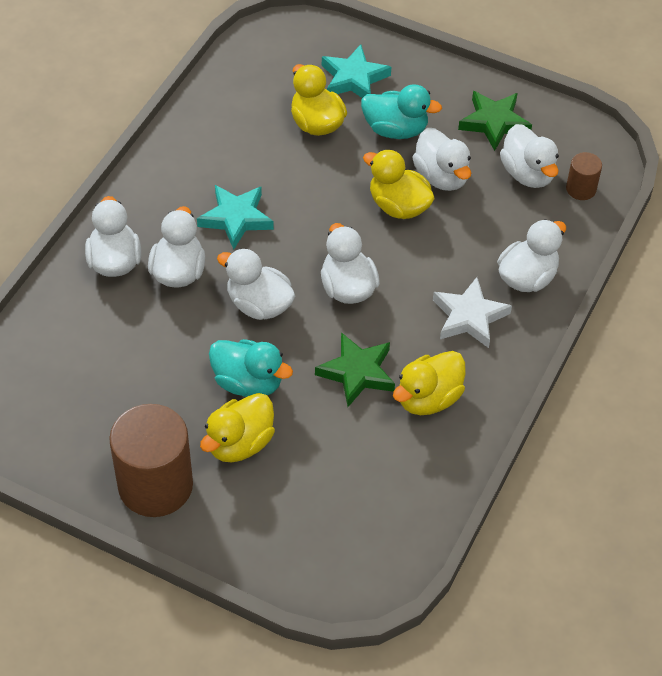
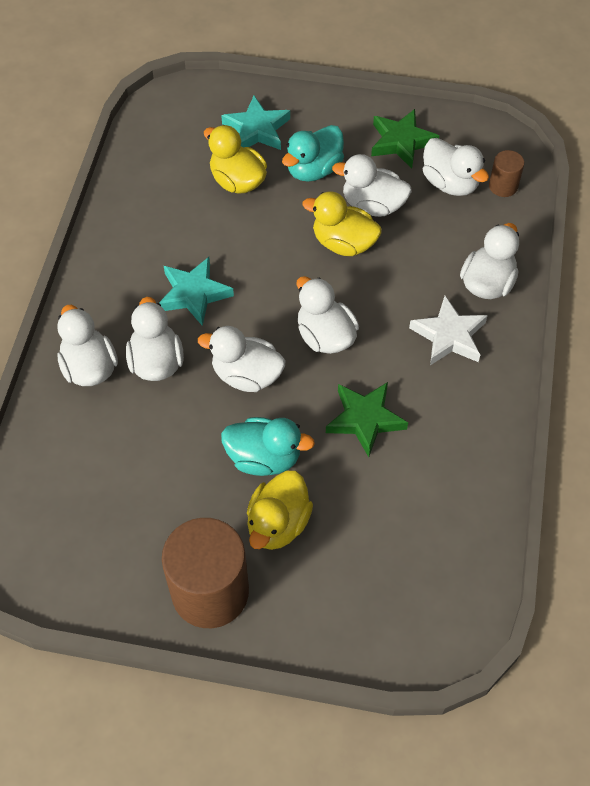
camera: 15 degrees left, 5 degrees up
(395, 129) = (313, 170): turquoise duck -> turquoise duck turned 135 degrees clockwise
(428, 398) = (441, 427): yellow duck -> none
(441, 177) = (373, 205): white duck -> white duck turned 150 degrees clockwise

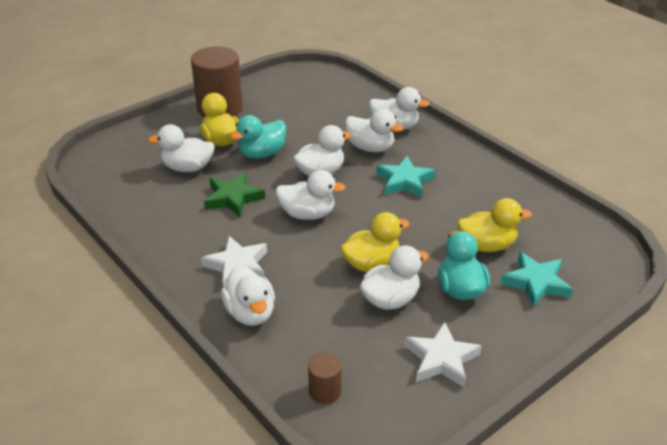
camera: 130 degrees right, 20 degrees down
(401, 142) = (441, 359): green star -> white star
(450, 183) = (364, 359): white duck -> white duck (187, 168)

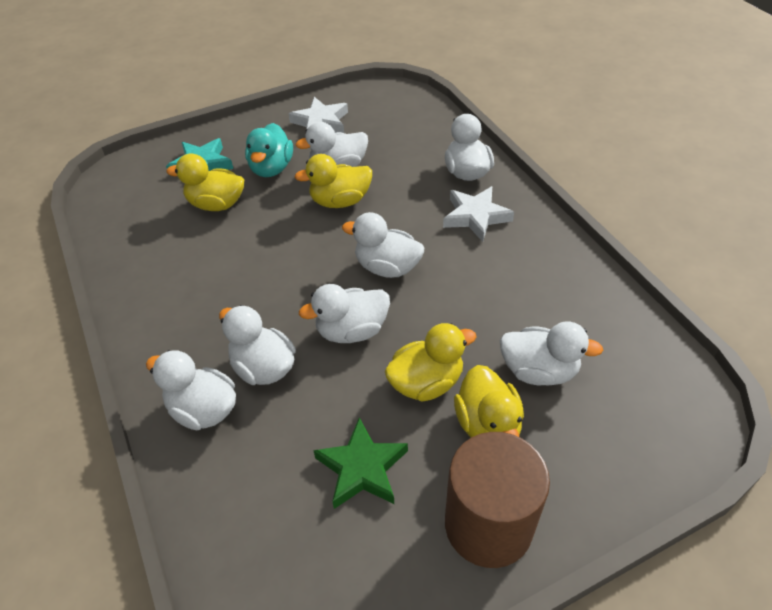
camera: 165 degrees left, 10 degrees up
(233, 198) = (475, 305): green star -> green star (362, 468)
(262, 154) = (426, 382): turquoise duck -> yellow duck
(325, 391) = (416, 114): brown cylinder -> none
(404, 181) = (250, 298): turquoise star -> none

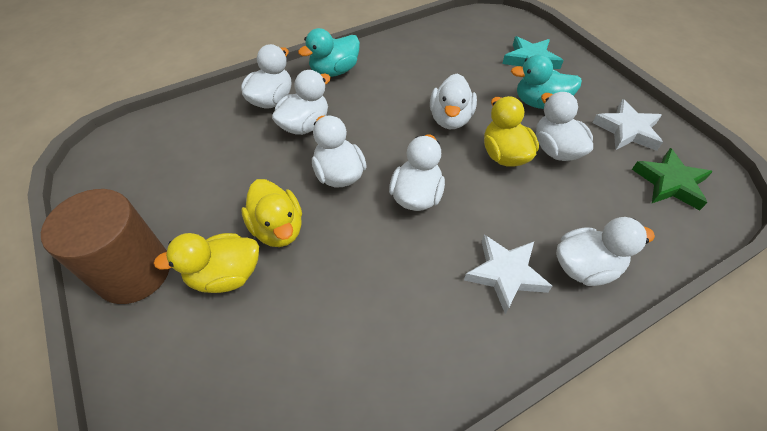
camera: 85 degrees right, 5 degrees up
(162, 340) = (334, 71): none -> turquoise duck
(216, 204) = (482, 76): yellow duck -> none
(362, 468) = (205, 189): green star -> green star (670, 183)
(539, 371) = (280, 325): white duck -> white duck (450, 119)

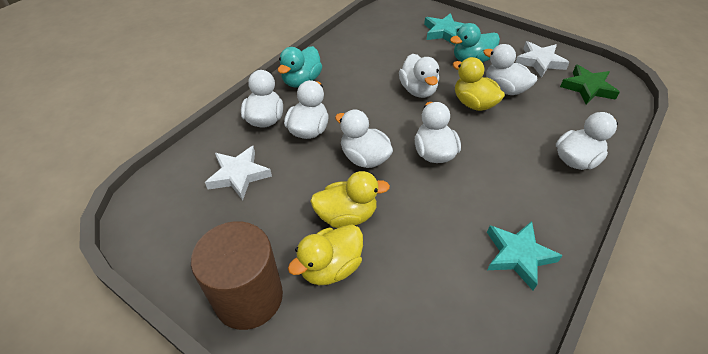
camera: 25 degrees left, 5 degrees down
(278, 228) = (346, 215): yellow duck -> yellow duck turned 45 degrees counterclockwise
(427, 350) = (518, 255): none -> turquoise star
(505, 274) = (531, 184): white star -> white star (239, 175)

